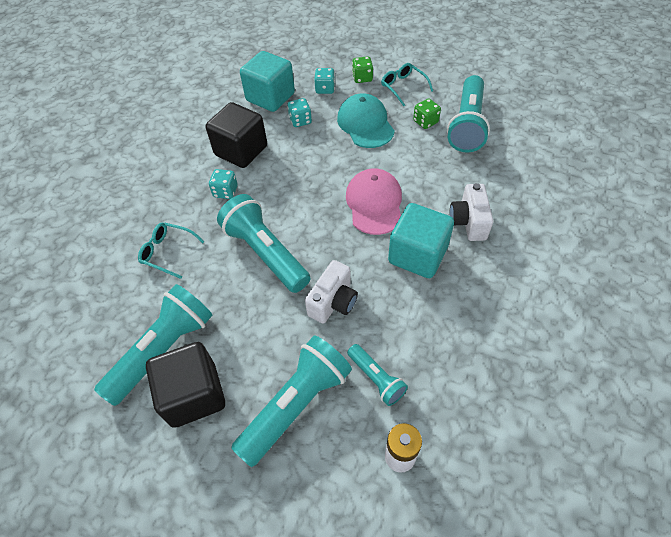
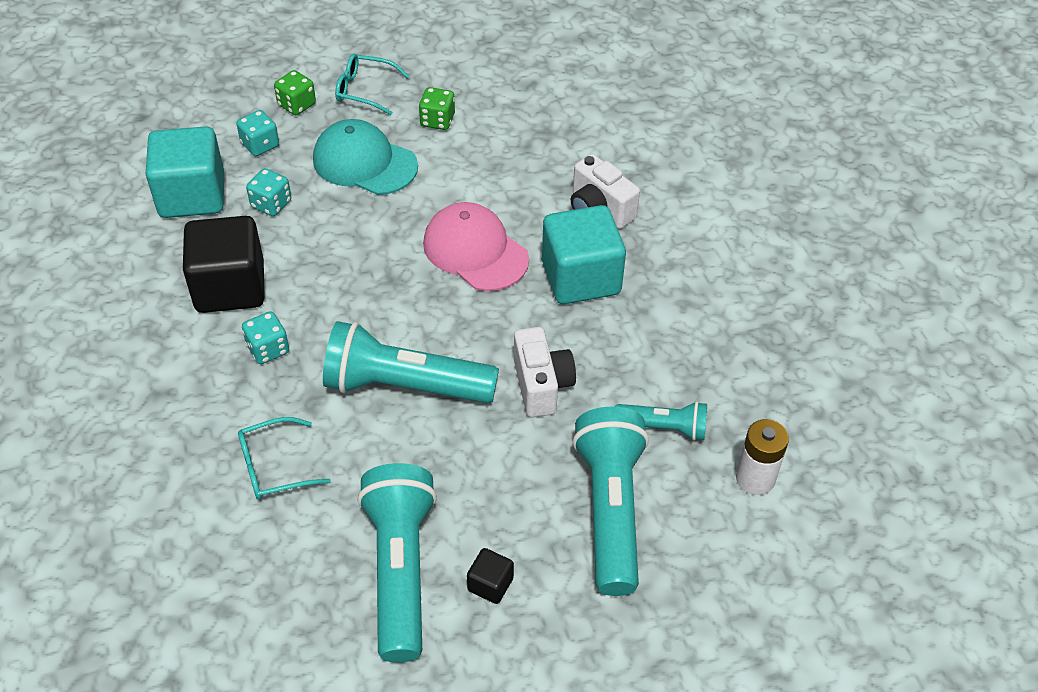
camera: 45 degrees left, 5 degrees down
(194, 395) = (490, 584): black cube -> black cube, size x0.44
(467, 125) = (491, 99): turquoise flashlight -> none

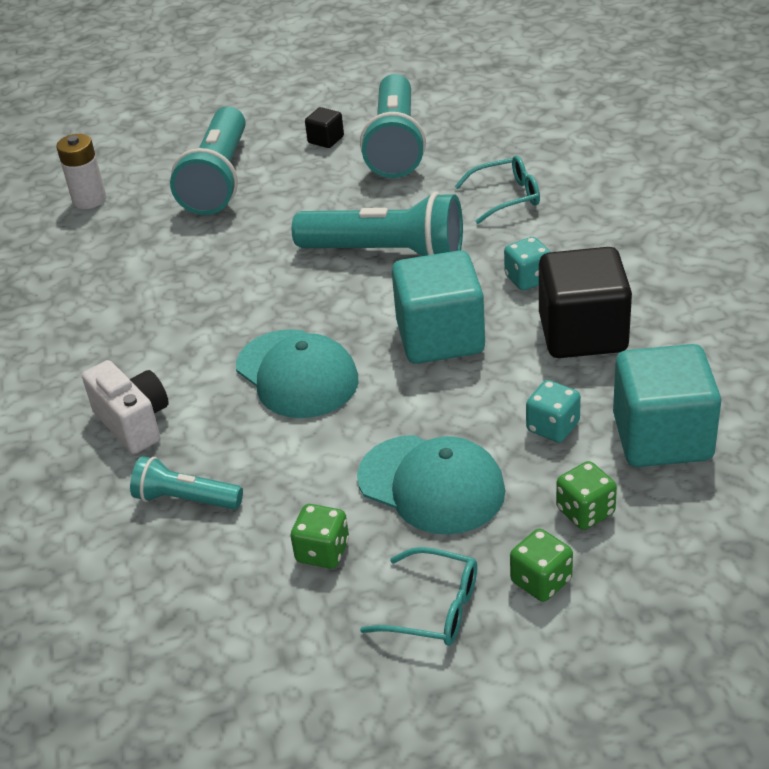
camera: 170 degrees left, 10 degrees down
(260, 145) = (585, 511): turquoise dice -> green dice
(475, 251) = (297, 374): pink cap -> turquoise cap
(541, 385) = (253, 256): white camera -> none
(581, 278) = (183, 348): turquoise cube -> turquoise cube (440, 337)
(664, 427) = (150, 229): turquoise flashlight -> turquoise flashlight (185, 499)

